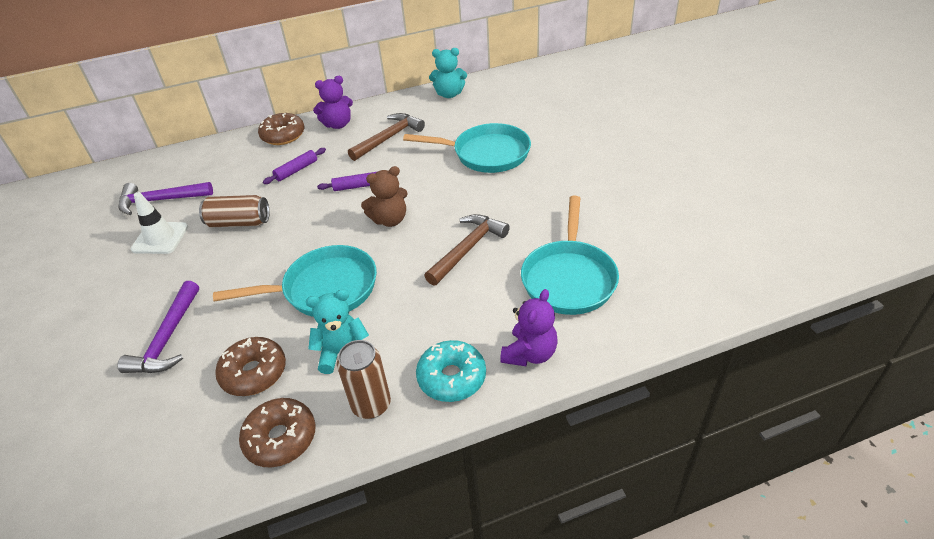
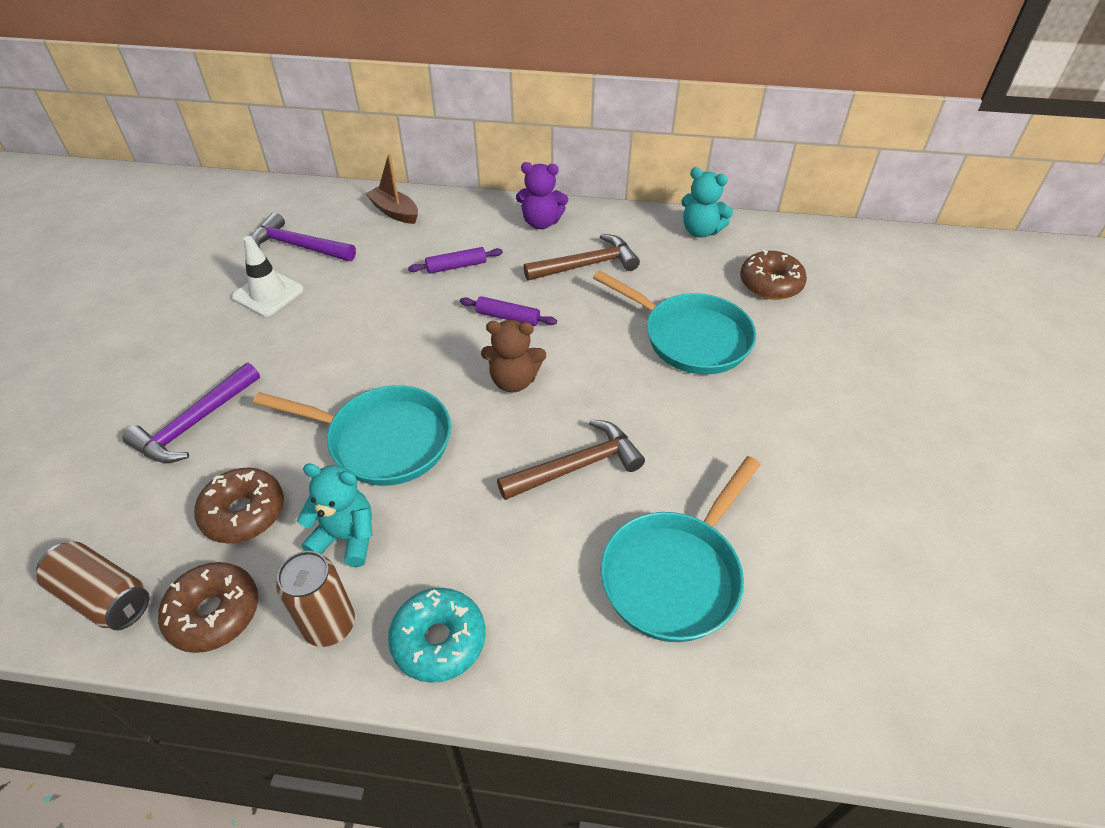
camera: 25 degrees right, 5 degrees up
(222, 154) = (395, 212): none -> brown boat
(239, 222) = (354, 309): brown can -> brown can (104, 597)
(283, 135) = (472, 213): brown donut -> brown donut (770, 284)
(530, 353) = (552, 660): purple teddy bear -> none

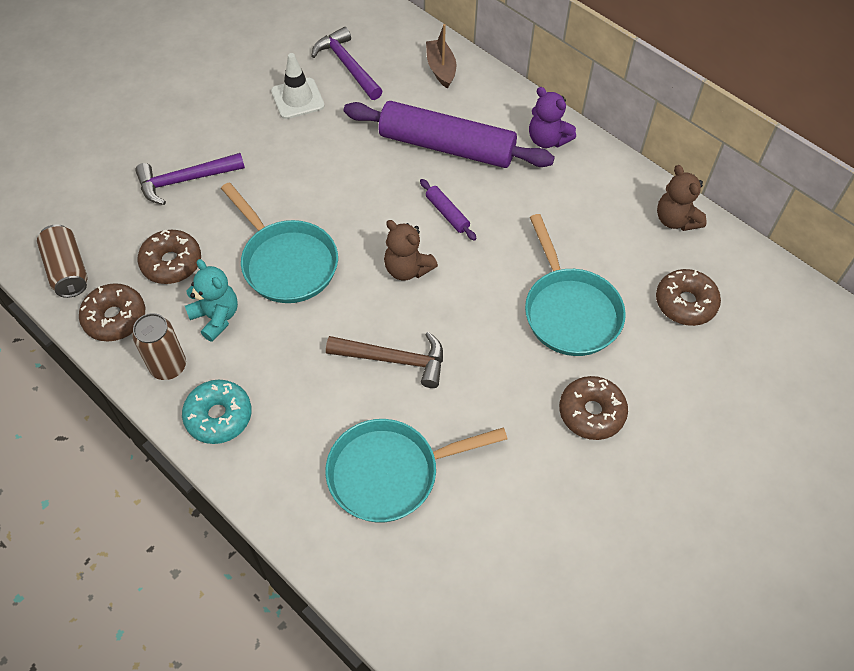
camera: 35 degrees right, 10 degrees up
(456, 266) = (446, 146): purple rolling pin -> purple rolling pin, size x2.49
(587, 265) = (548, 200): brown hammer -> none
(700, 231) = (675, 220): turquoise teddy bear -> brown teddy bear
(791, 406) = (591, 412): none -> brown donut

